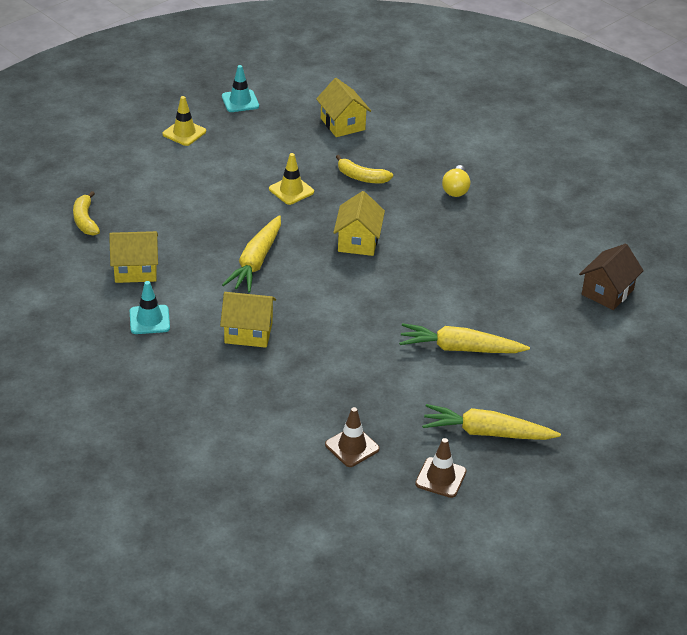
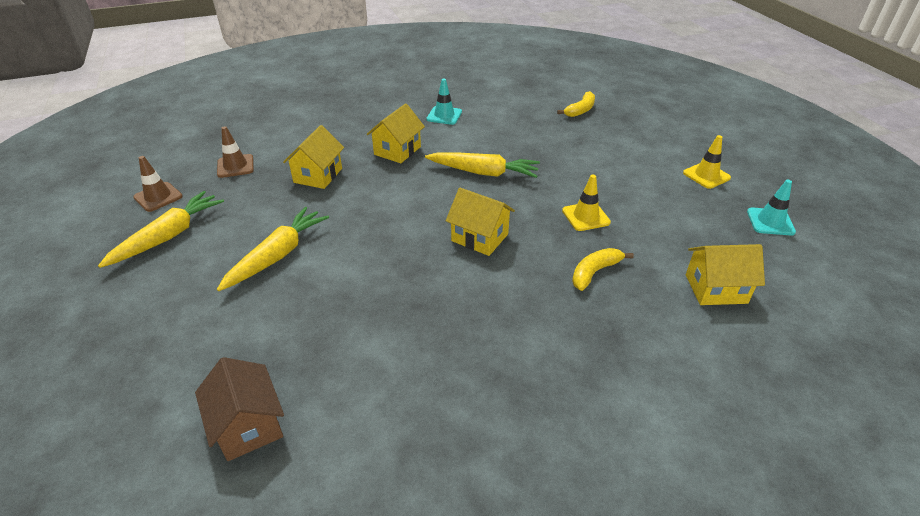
camera: 115 degrees right, 0 degrees up
(85, 220) = (580, 110): yellow banana -> yellow banana turned 120 degrees clockwise
(136, 270) = (506, 119): yellow house -> yellow house (318, 175)
(256, 262) = (483, 172): yellow carrot -> yellow carrot turned 150 degrees clockwise
(456, 189) = (541, 349): yellow light bulb -> none

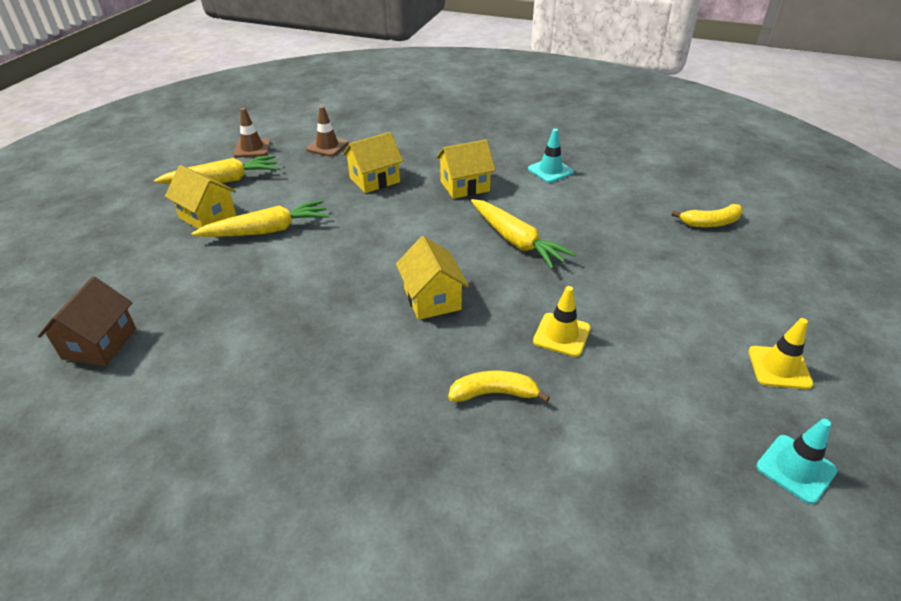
camera: 40 degrees right, 0 degrees up
(716, 289) = (605, 494): yellow house -> yellow house (208, 217)

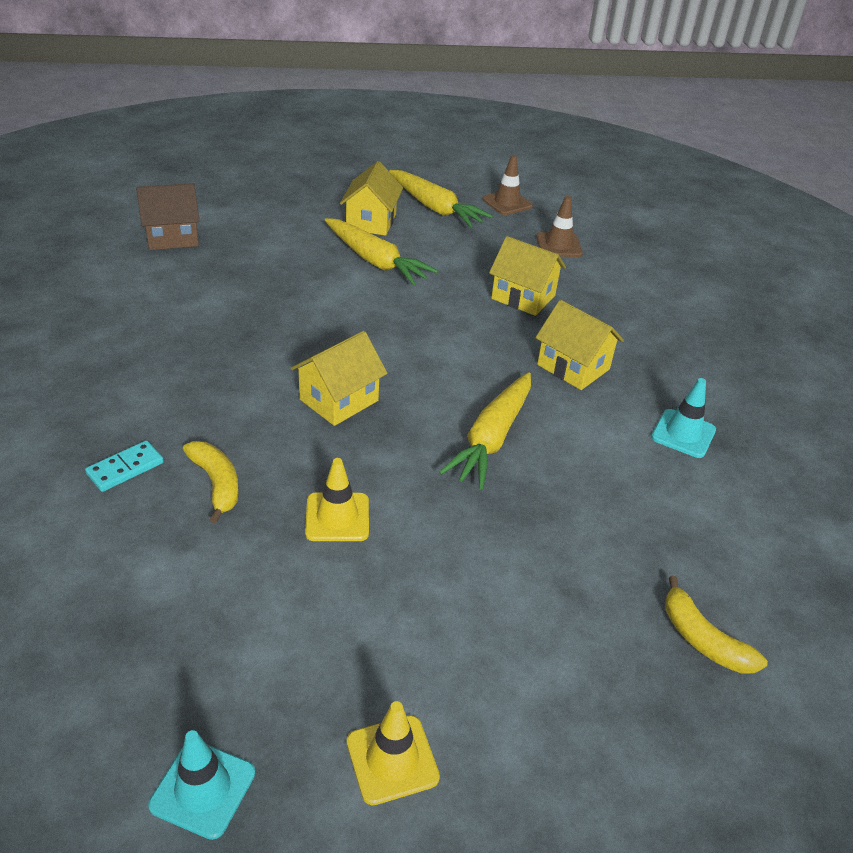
camera: 60 degrees right, 0 degrees up
(445, 451) = (125, 468): none -> turquoise domino

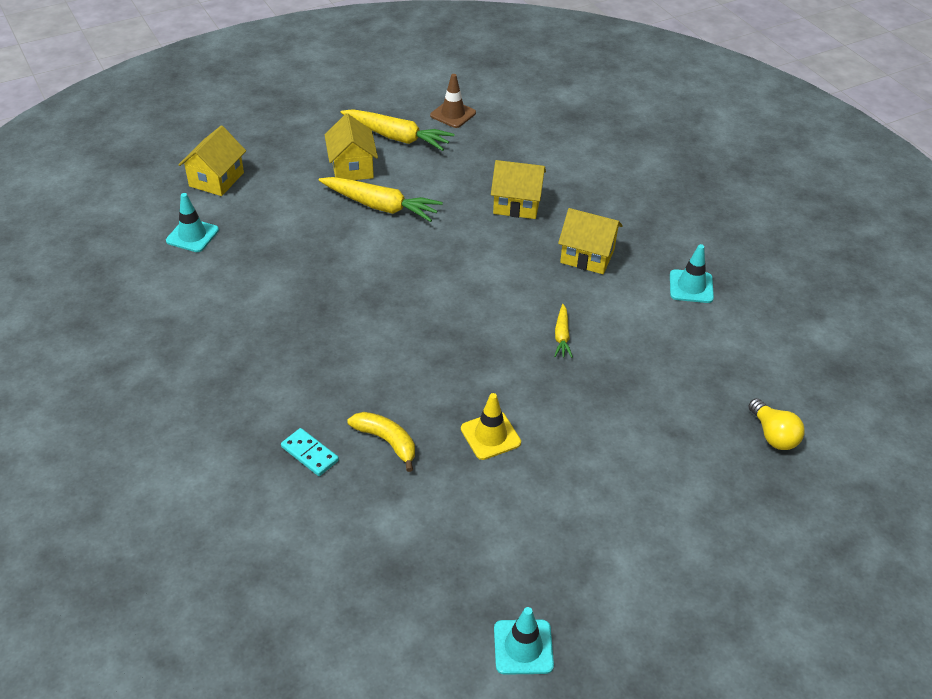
camera: 20 degrees left, 5 degrees up
(125, 468) = (310, 454): turquoise domino -> turquoise domino turned 75 degrees counterclockwise
(172, 237) = (192, 235): brown house -> turquoise traffic cone
(339, 400) = (432, 342): yellow house -> yellow house (216, 179)
(392, 759) = (627, 583): yellow traffic cone -> none
(492, 438) = (562, 336): yellow carrot -> yellow carrot, size x0.51
(558, 245) = (517, 145): brown traffic cone -> none
(703, 639) = (773, 435): yellow banana -> yellow light bulb

